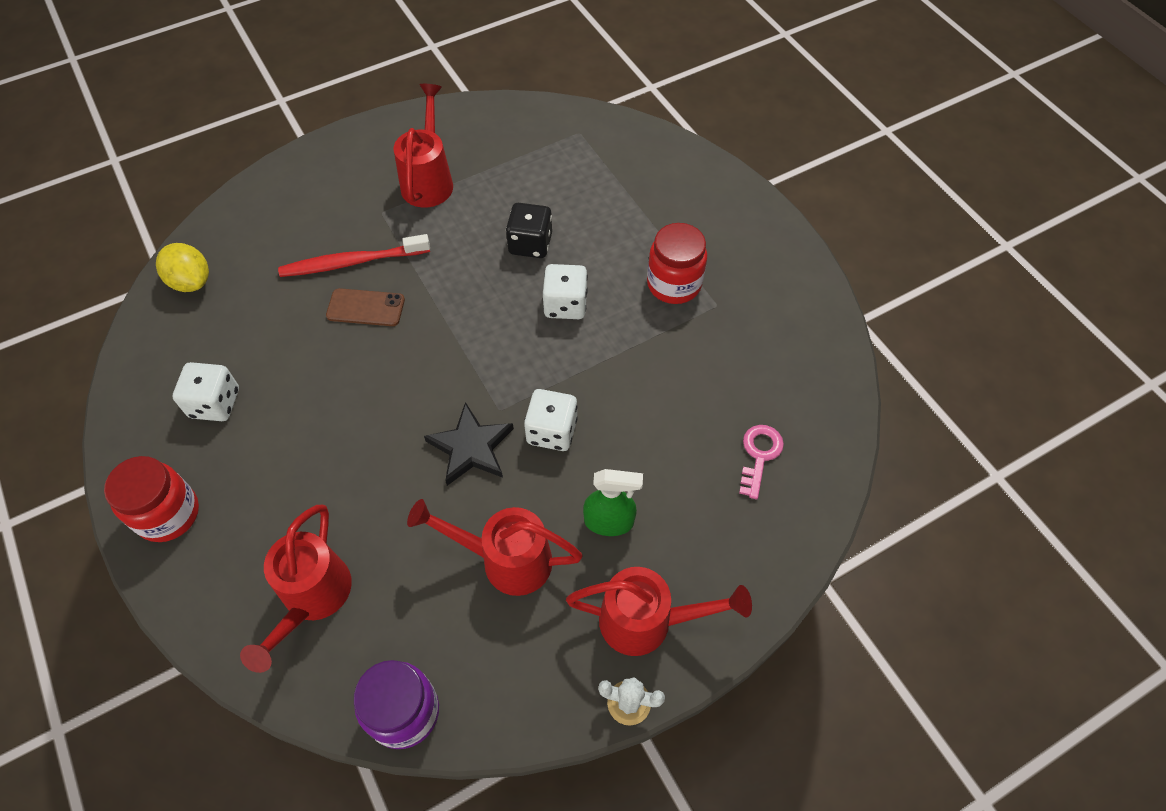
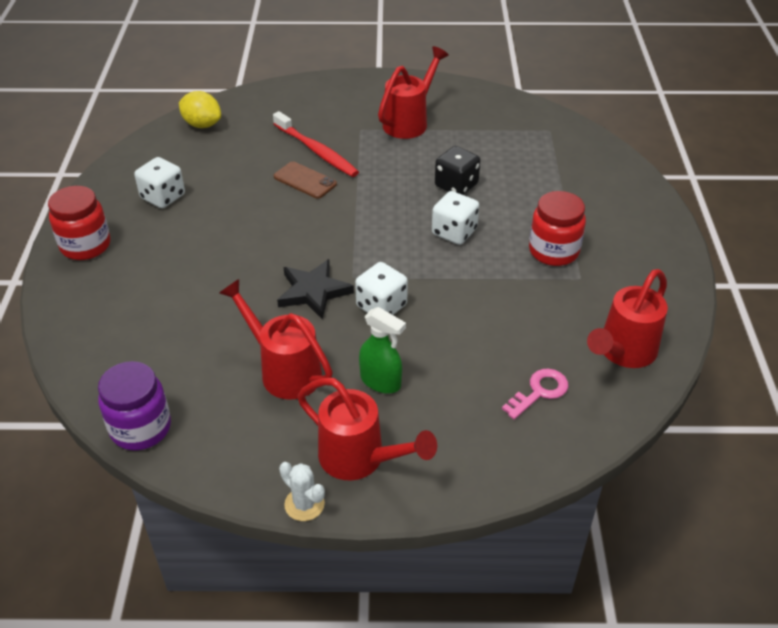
camera: 30 degrees right, 15 degrees down
(191, 281) = (202, 125): yellow lemon -> yellow lemon turned 45 degrees counterclockwise
(312, 598) = (135, 333): red watering can -> red watering can (623, 352)
(352, 262) = (316, 151): red toothbrush -> red toothbrush turned 150 degrees counterclockwise

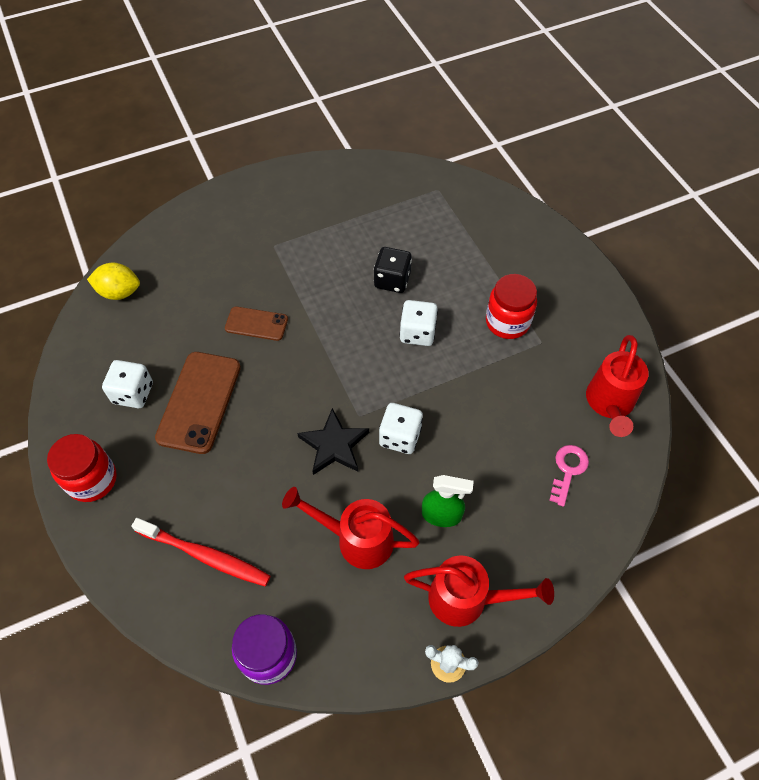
camera: 25 degrees left, 15 degrees up
(214, 220) = (199, 402): none -> brown phone
(316, 151) = (248, 285): red toothbrush -> red toothbrush (205, 556)
(409, 122) = (313, 221): red watering can -> none

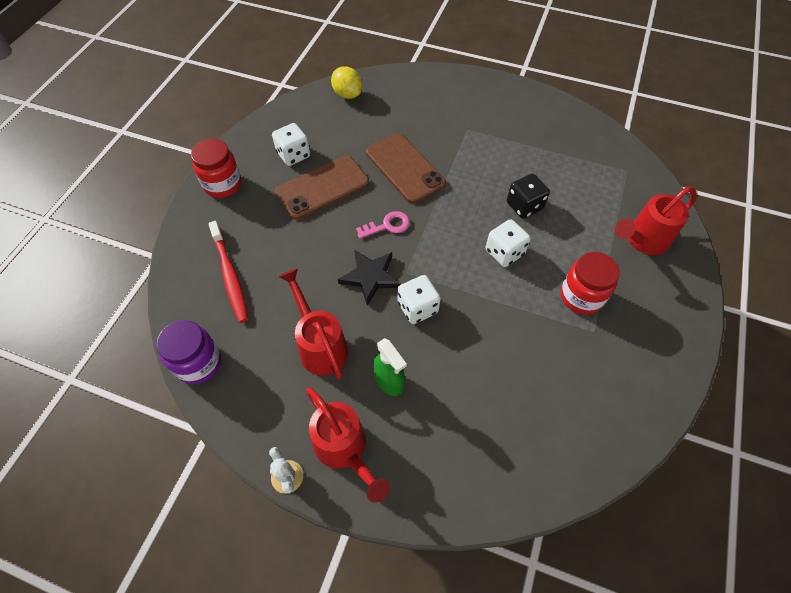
camera: 45 degrees right, 0 degrees up
(256, 324) = (404, 168): brown phone -> brown phone, size x1.72
(568, 470) = (513, 435): pink key -> pink key (387, 225)
(609, 404) = (601, 420): red watering can -> red watering can (642, 240)

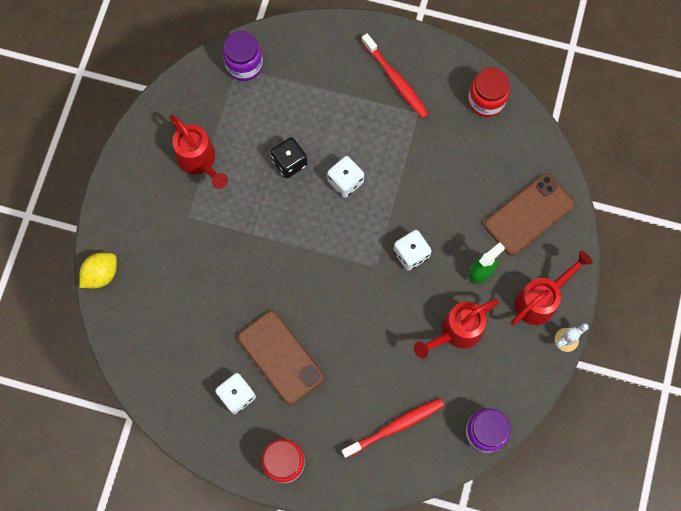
camera: 95 degrees left, 15 degrees up
(347, 94) = (138, 350): yellow lemon -> yellow lemon (101, 274)
(370, 277) = (383, 297): black star -> none
(387, 225) = (324, 288): pink key -> none
(404, 168) = (248, 277): brown phone -> brown phone (529, 214)
(581, 296) = (385, 120): red jar -> red jar (486, 101)
(629, 176) = (244, 65): none -> purple jar
(634, 311) = (396, 80): none -> red toothbrush
(642, 240) = (321, 64): red watering can -> red watering can (199, 161)

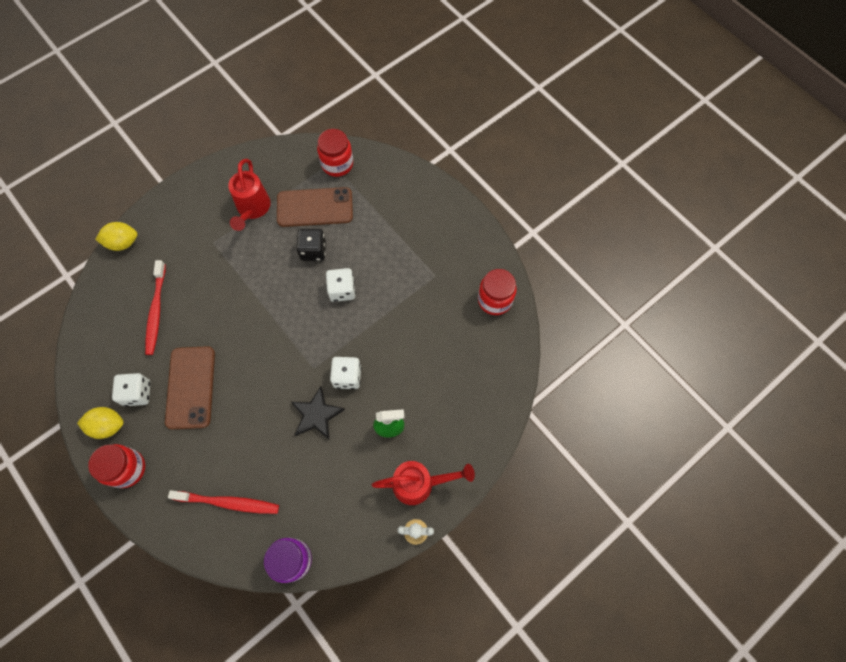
camera: 35 degrees right, 5 degrees down
(235, 440) = (108, 425): none -> yellow lemon
(244, 65) = (337, 164): purple jar -> red jar
(396, 80) = (437, 241): red toothbrush -> red toothbrush (156, 311)
(410, 304) = (316, 415): none -> black star
(456, 332) = (333, 461): red watering can -> none
(529, 214) = (462, 409): brown phone -> brown phone (315, 207)

